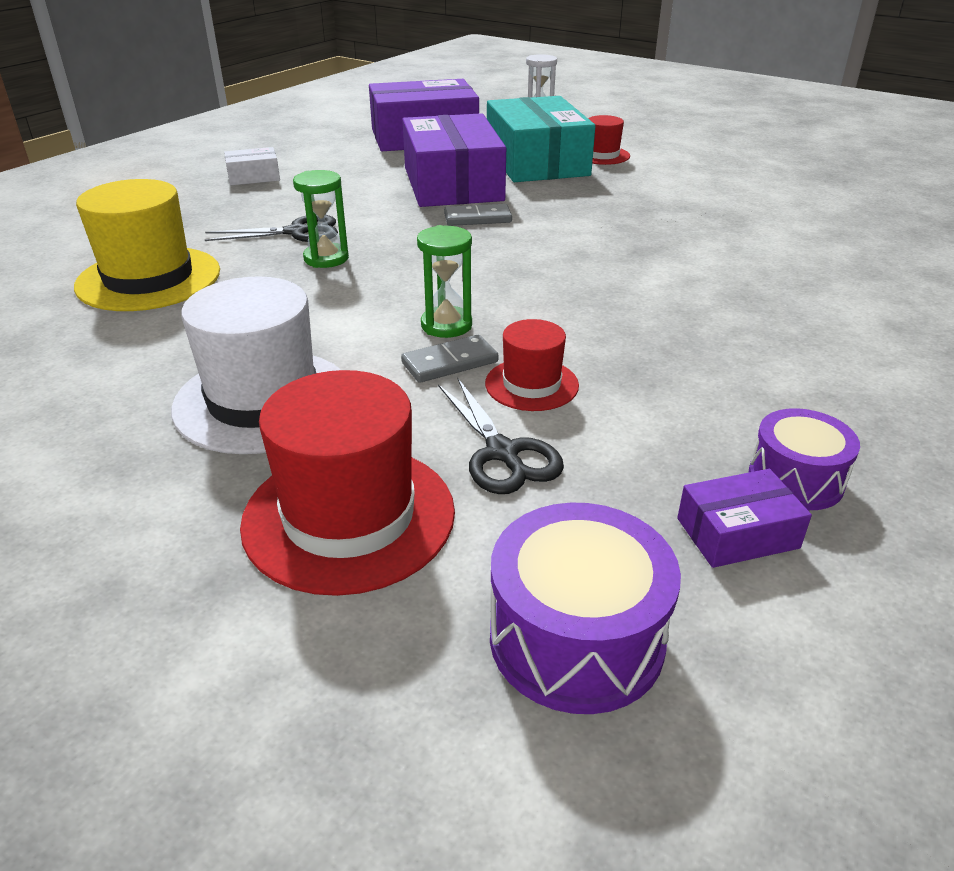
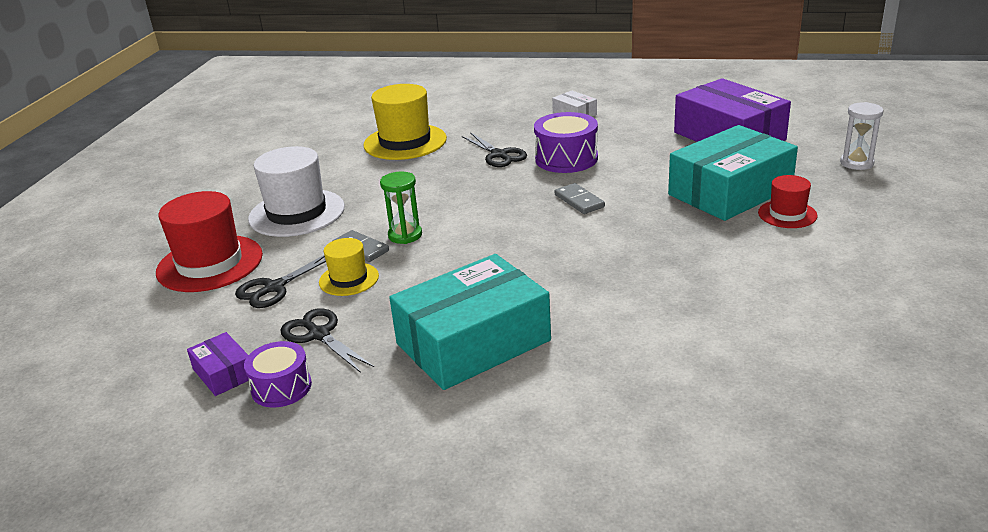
camera: 70 degrees right, 5 degrees down
(326, 258) = (468, 175): green hourglass -> none
(452, 184) = (637, 174): purple box -> none
(531, 384) = (349, 279): red hat -> yellow hat
(576, 638) = (138, 340): purple drum -> purple drum (566, 159)
(670, 429) = (319, 335): none -> black scissors
(744, 328) = (473, 342): none -> turquoise box

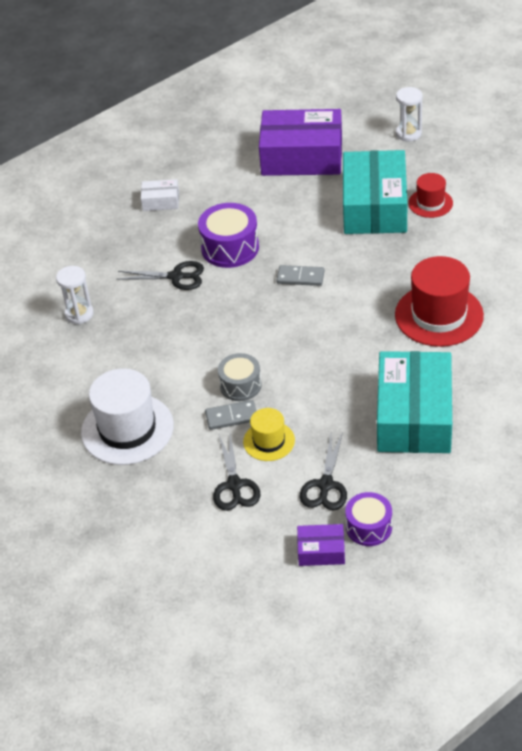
camera: 50 degrees left, 15 degrees up
(210, 263) = (151, 509): red hat -> red hat (439, 315)
(319, 335) = (325, 485): black scissors -> black scissors turned 75 degrees counterclockwise
(405, 142) = (79, 314): yellow hat -> white hourglass
(405, 235) = (240, 385): green hourglass -> grey drum

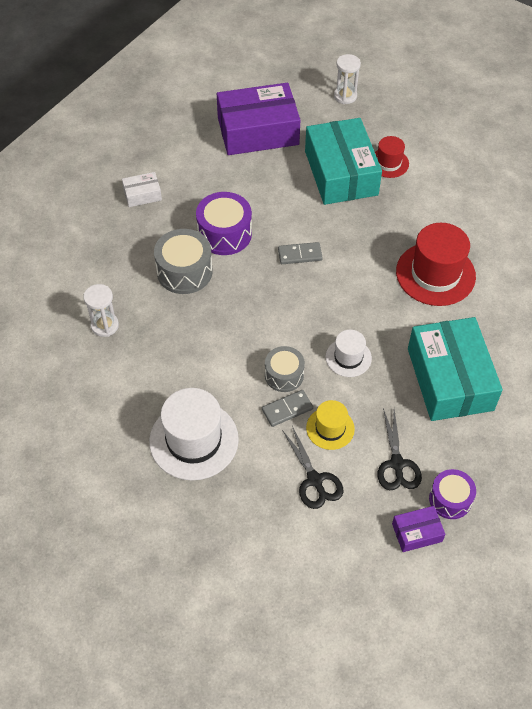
camera: 20 degrees left, 10 degrees up
(176, 277) = (184, 271): black scissors -> grey drum
(313, 379) = (348, 357): none -> white hat

